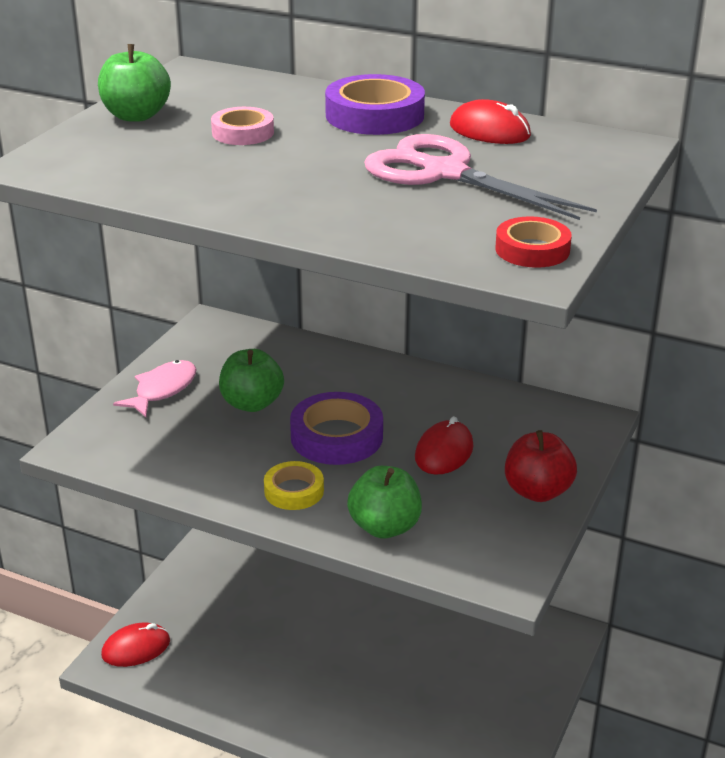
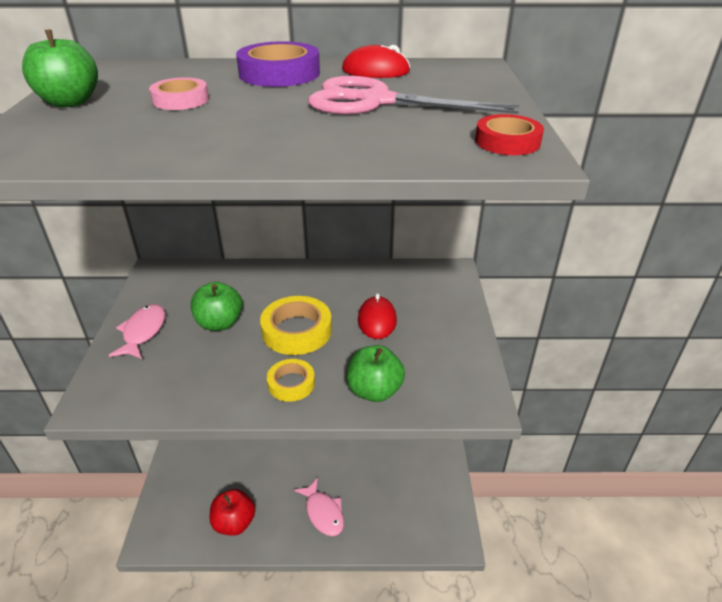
camera: 25 degrees left, 5 degrees up
(136, 648) = (167, 518): red mouse -> none
(328, 710) = (323, 513): none -> pink fish
(336, 436) = (297, 331): purple tape -> yellow tape
(537, 491) = (455, 330): red apple -> red apple (234, 523)

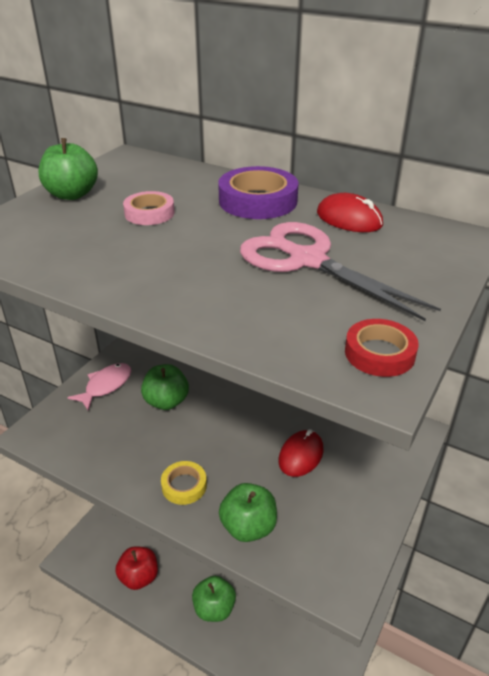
camera: 30 degrees right, 0 degrees up
(297, 331) = (223, 435): yellow tape -> none
(323, 513) = (214, 608): pink fish -> green apple

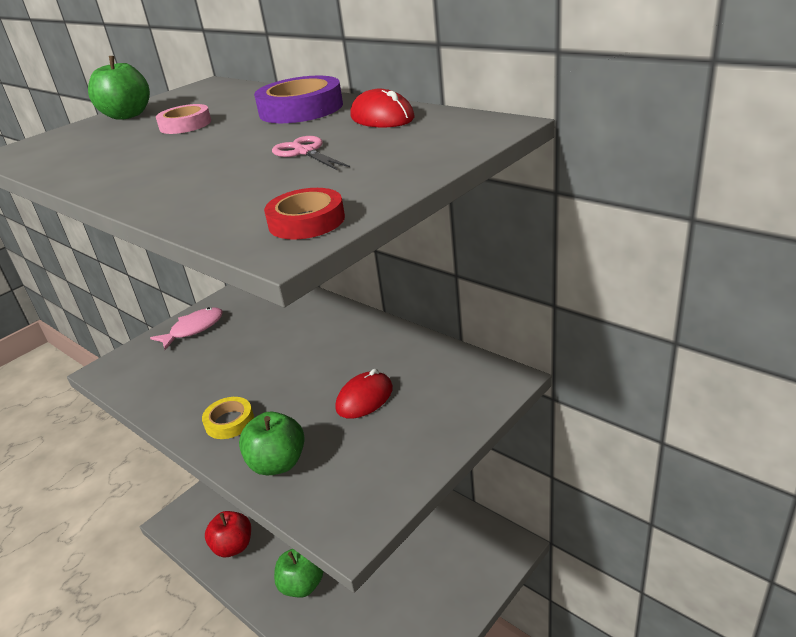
camera: 15 degrees right, 5 degrees down
(166, 401) = (246, 344): green apple -> none
(307, 260) = (305, 152): pink scissors -> pink scissors, size x0.49

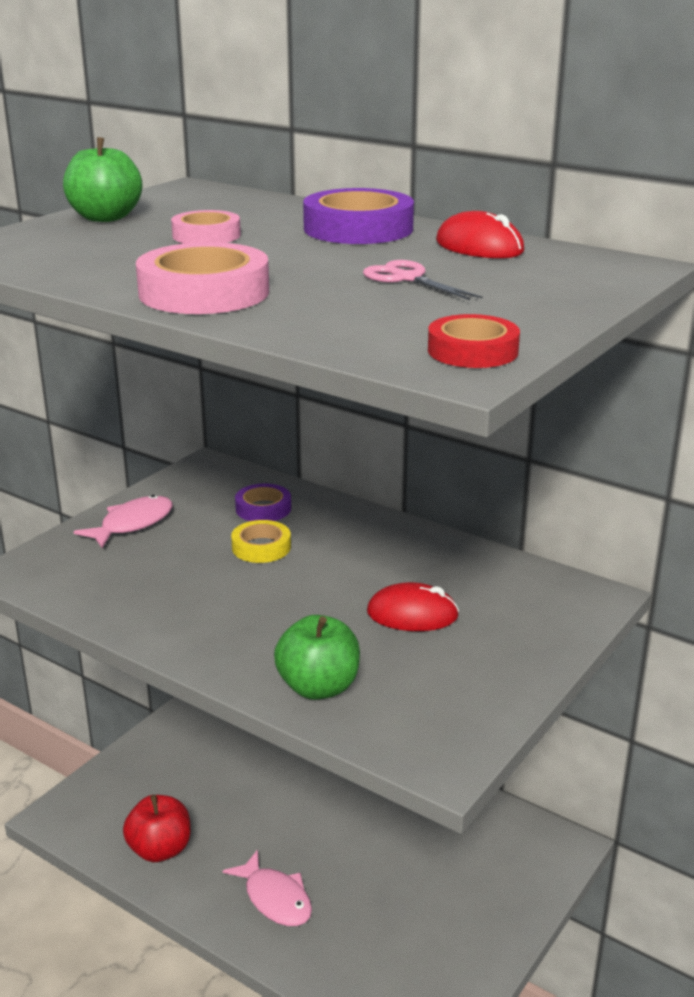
camera: 10 degrees left, 5 degrees down
(141, 177) = (204, 292): none -> pink tape
(229, 422) = (231, 638): yellow tape -> yellow tape (261, 547)
(286, 313) = (263, 508): none -> purple tape
(302, 585) = (275, 898): green apple -> pink fish
(364, 398) = (412, 614): red mouse -> red mouse turned 60 degrees clockwise

